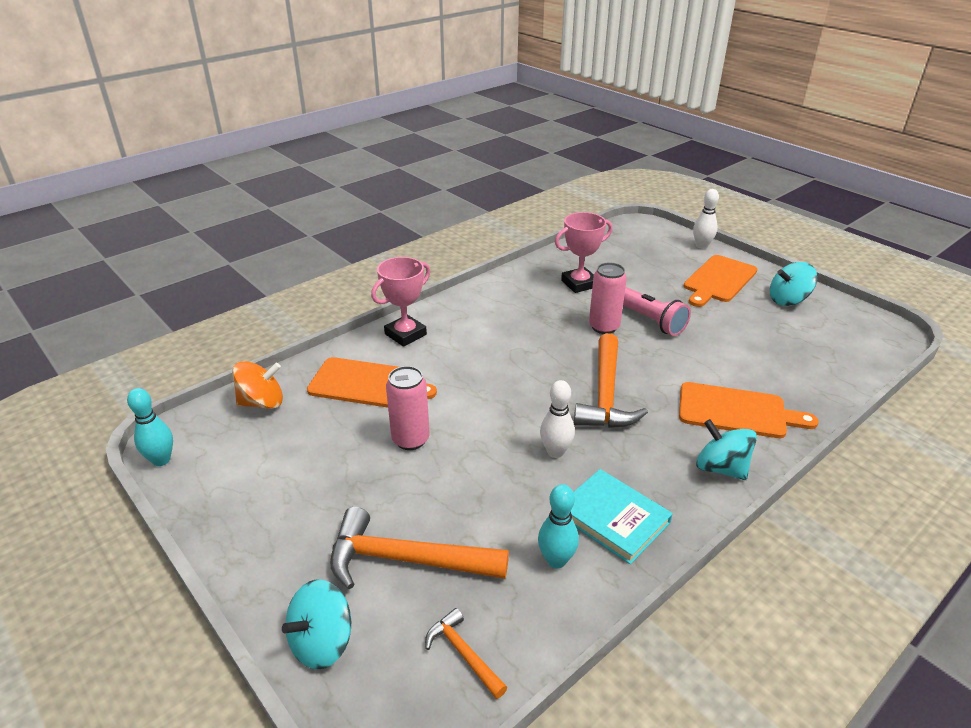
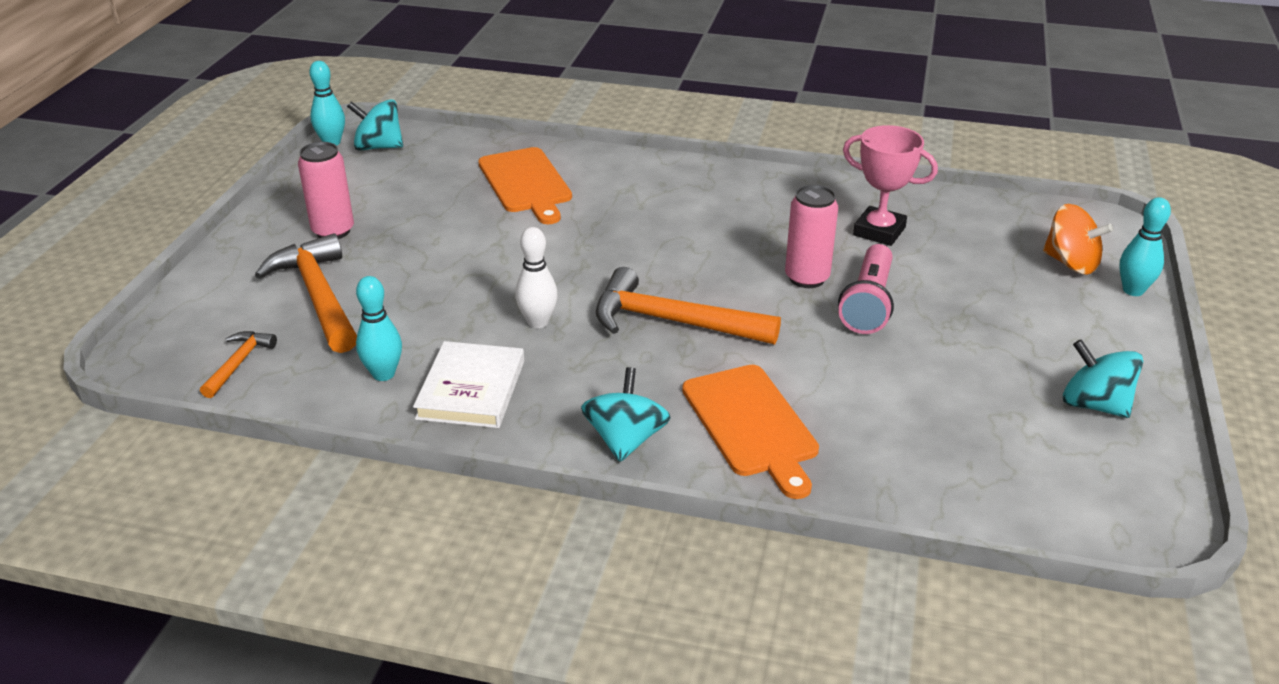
camera: 55 degrees right, 0 degrees up
(262, 402) = (443, 149): orange spinning top -> orange spinning top (1070, 263)
(322, 642) = (204, 294): turquoise spinning top -> turquoise spinning top (378, 147)
(405, 334) = (629, 170): pink trophy -> none
(410, 439) = (471, 237): pink can -> pink can (333, 231)
(605, 395) = (672, 321): orange hammer -> orange hammer turned 45 degrees clockwise
(613, 518) = (471, 390): turquoise book -> white book
(701, 246) = (1133, 290): white bowling pin -> turquoise bowling pin
(718, 280) = (1054, 330): orange cutting board -> none

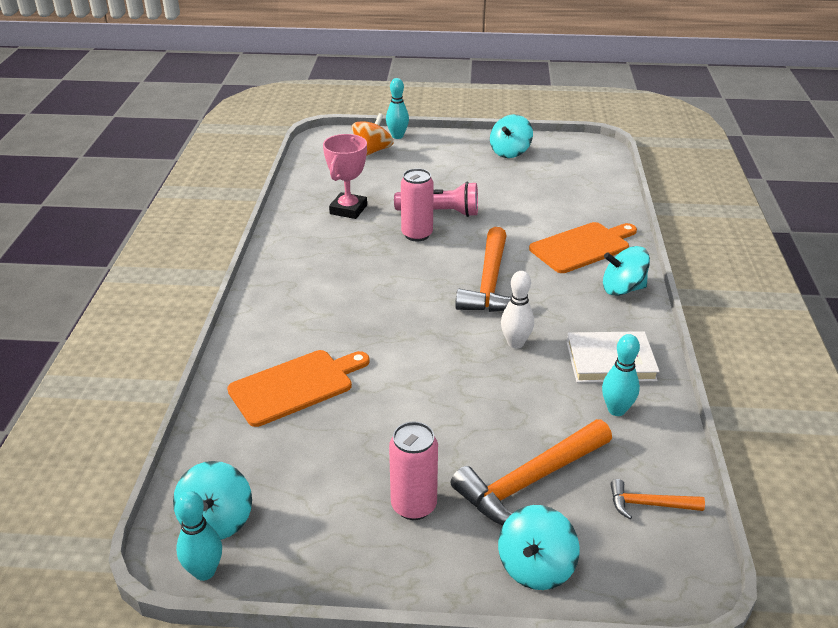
camera: 100 degrees left, 0 degrees up
(221, 283) = (535, 567): none -> turquoise spinning top

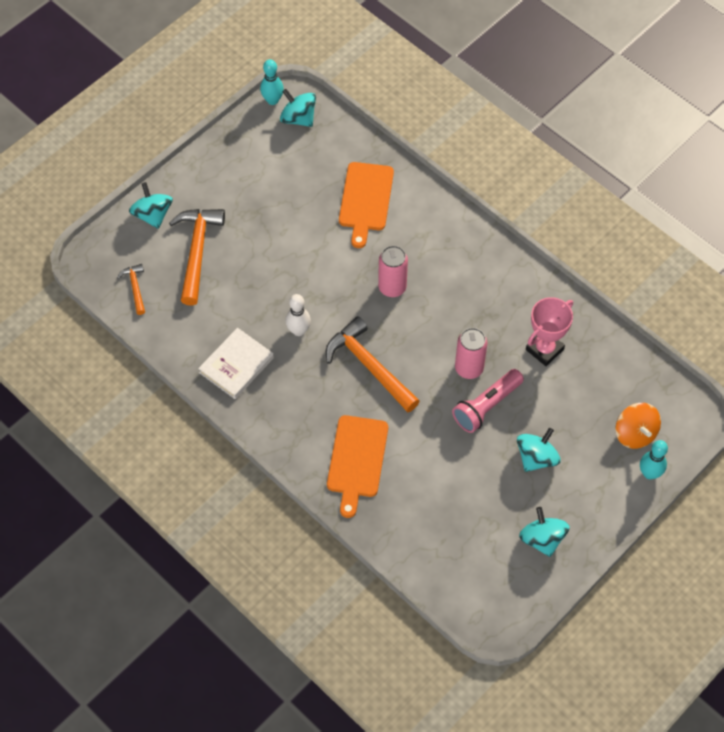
camera: 130 degrees right, 25 degrees up
(348, 209) = (544, 349): pink trophy -> pink trophy turned 75 degrees clockwise
(413, 506) = (231, 195): pink can -> pink can (392, 287)
(616, 410) = (200, 332): turquoise bowling pin -> none
(622, 289) = (289, 438): turquoise spinning top -> turquoise spinning top (536, 458)
(648, 504) = (135, 287): orange hammer -> orange hammer turned 60 degrees counterclockwise

